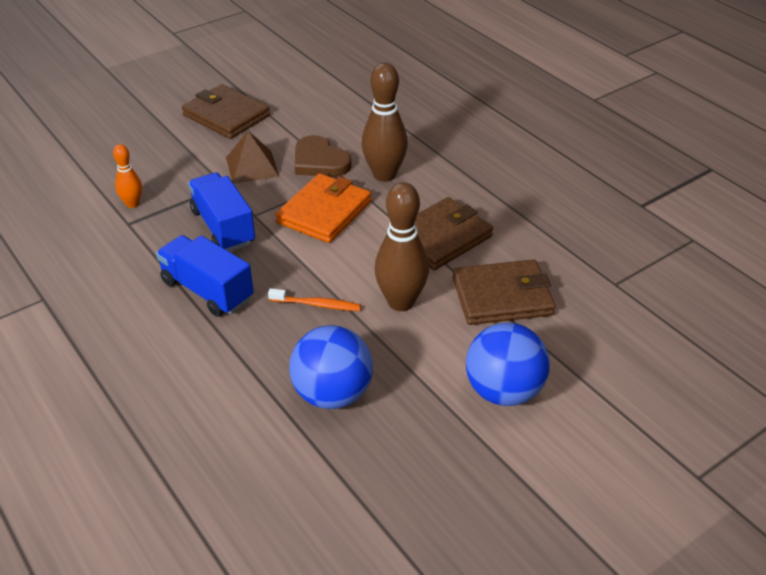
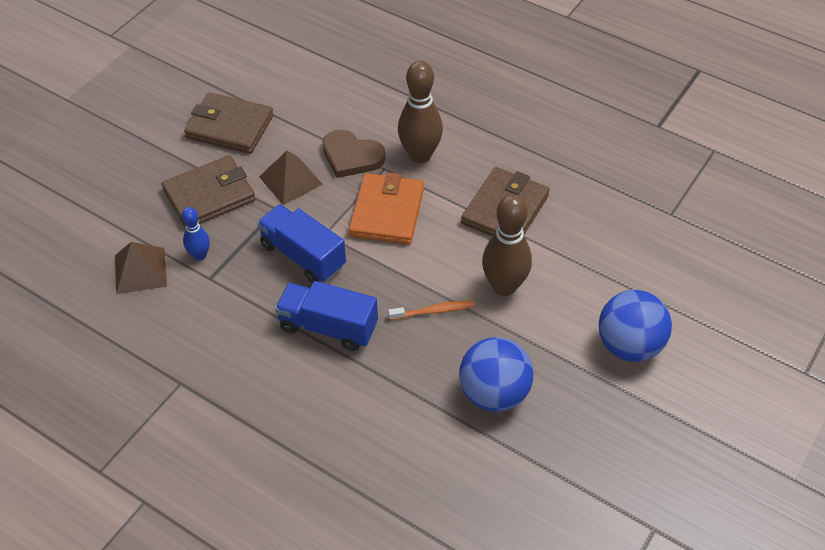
camera: 20 degrees left, 10 degrees up
(74, 202) = (140, 270): none -> brown pyramid
(132, 204) = (200, 255): orange bowling pin -> blue bowling pin
(502, 296) = (585, 255): brown wallet -> brown wallet (209, 195)

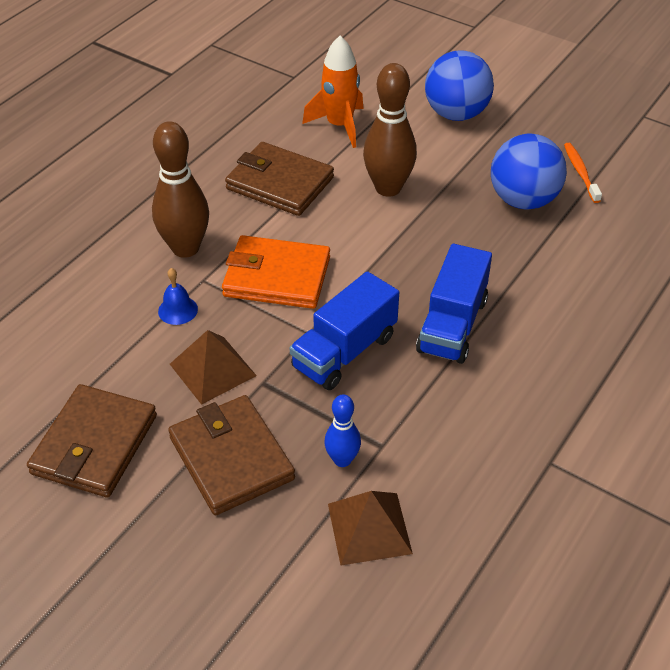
camera: 90 degrees left, 5 degrees down
(351, 156) = (178, 310): brown heart -> blue bell
(434, 311) = (424, 240): orange toothbrush -> orange toothbrush (580, 172)
(595, 250) = (339, 126): none -> orange rocket

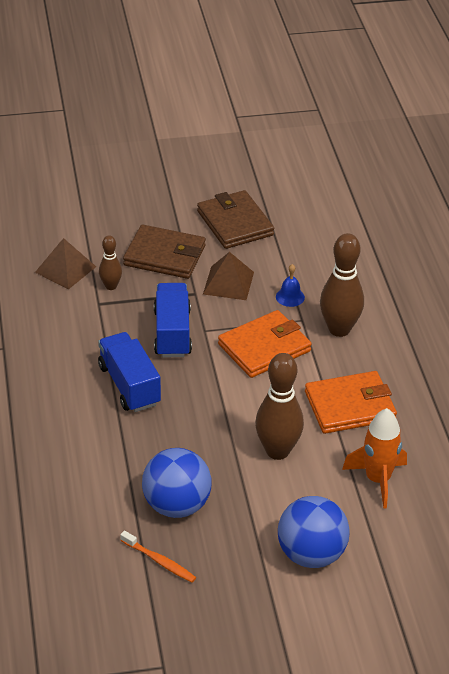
camera: 135 degrees right, 5 degrees down
(280, 183) = (350, 406): brown wallet -> orange wallet
(342, 460) = (111, 286): blue bowling pin -> brown bowling pin

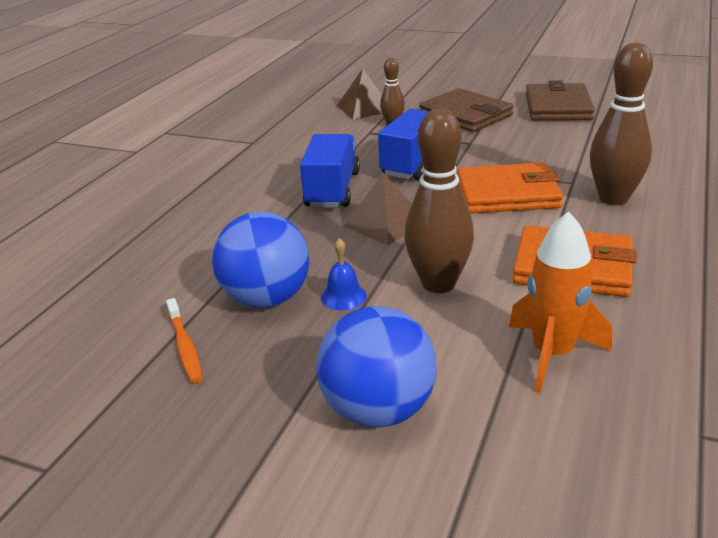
camera: 35 degrees right, 10 degrees down
(228, 283) = (512, 142): brown pyramid -> brown pyramid (385, 223)
(290, 297) = (573, 163): blue bell -> blue bell (343, 296)

